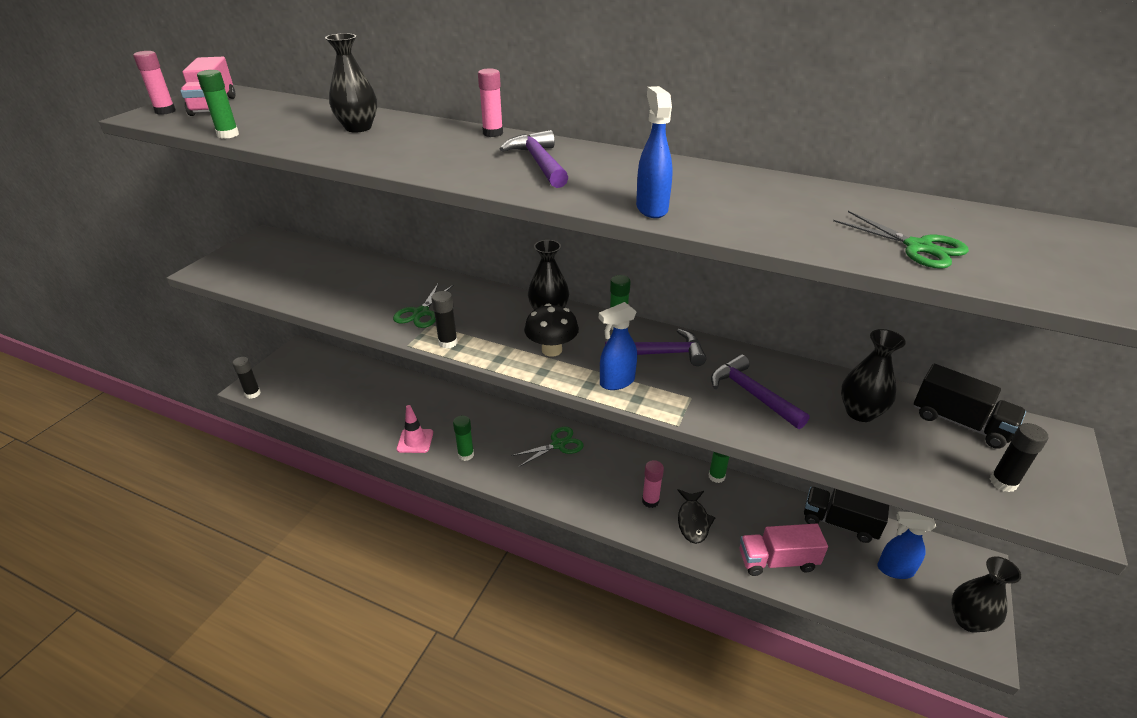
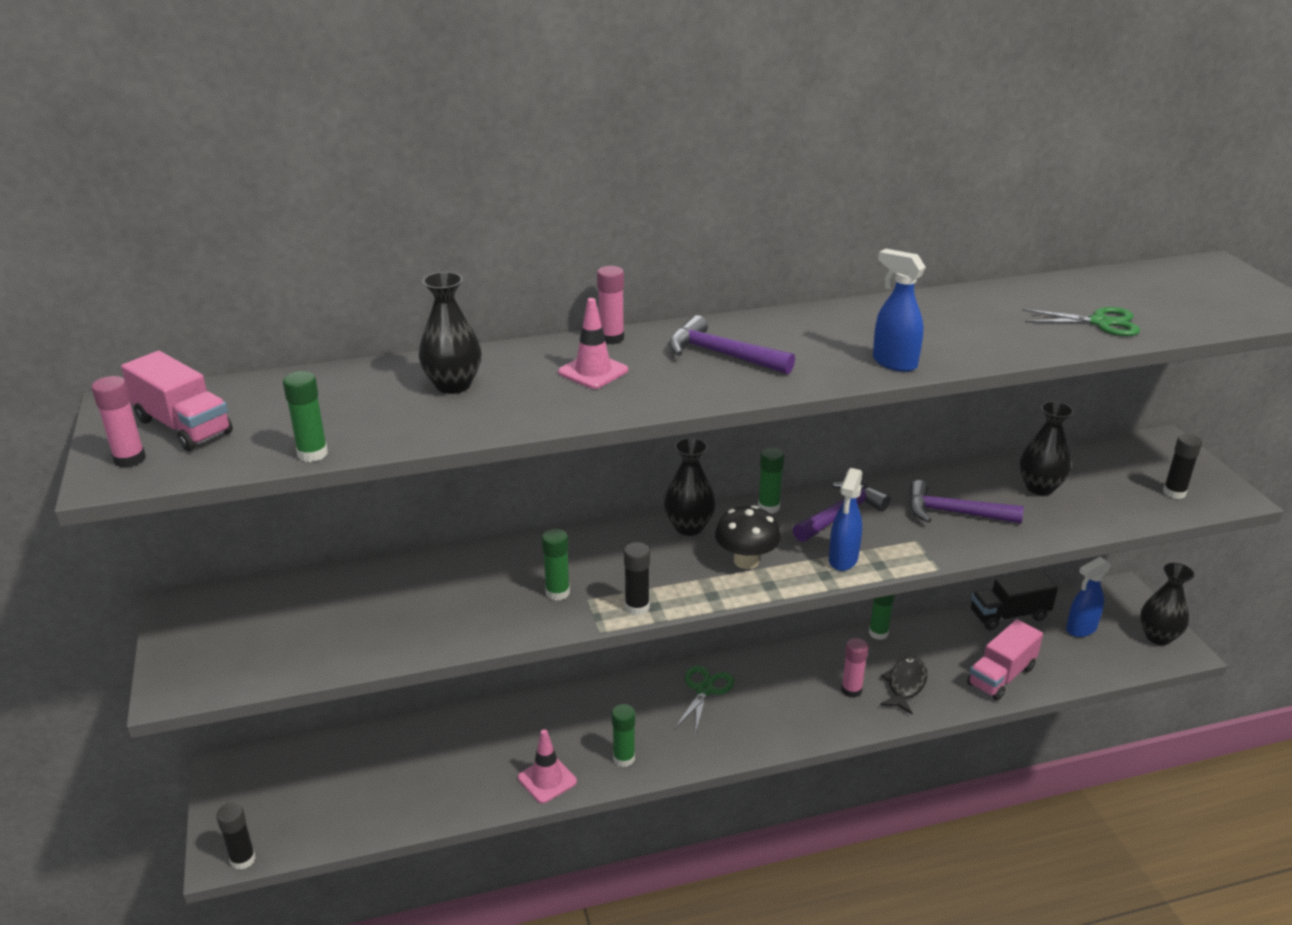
camera: 40 degrees left, 5 degrees down
(421, 313) = (557, 592): green scissors -> green glue stick
(442, 146) = (593, 371): none -> pink traffic cone
(693, 521) = (905, 685): black fish -> black fish turned 120 degrees counterclockwise
(960, 423) = (1104, 461): black truck -> none

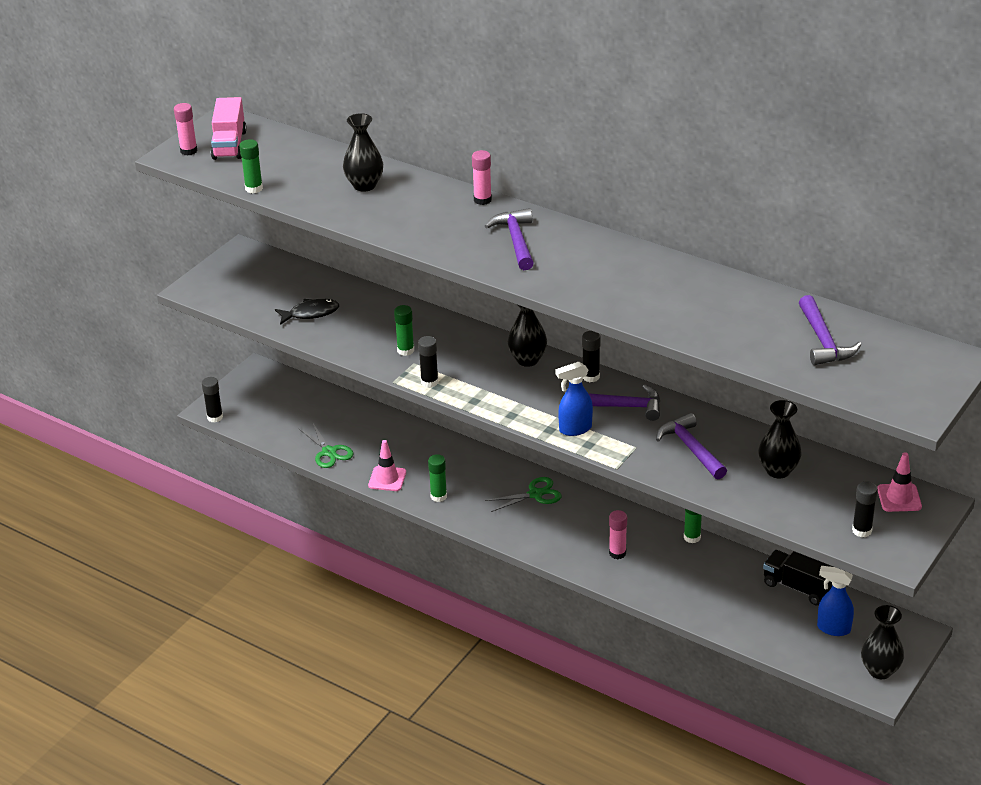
camera: 50 degrees right, 5 degrees up
(593, 371) = (437, 214): pink traffic cone -> pink traffic cone (899, 498)
(746, 561) = (523, 396): black mushroom -> none
(768, 507) = (591, 377): green glue stick -> black glue stick
(893, 363) = (591, 296): blue spray bottle -> none
(905, 685) = (654, 574): black fish -> black fish (310, 313)
(1001, 676) = (724, 612): pink truck -> none
(1100, 322) = (768, 344): green scissors -> green scissors (329, 452)
(1122, 299) = (823, 341): none -> purple hammer

